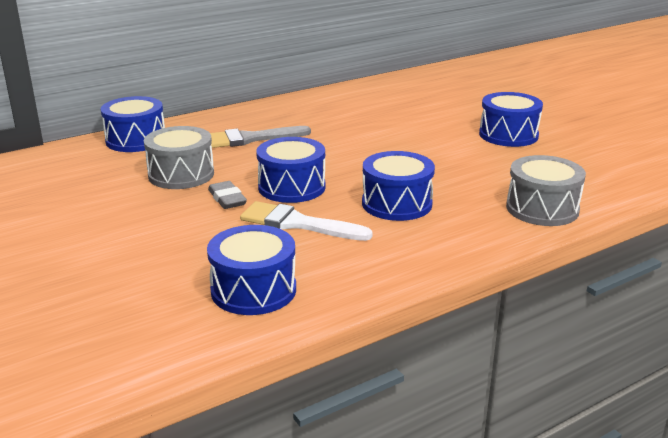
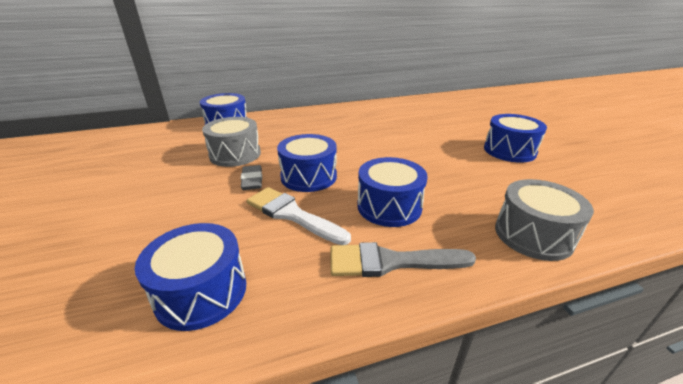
camera: 15 degrees right, 5 degrees up
(250, 139) = (303, 132): grey brush -> grey brush (391, 262)

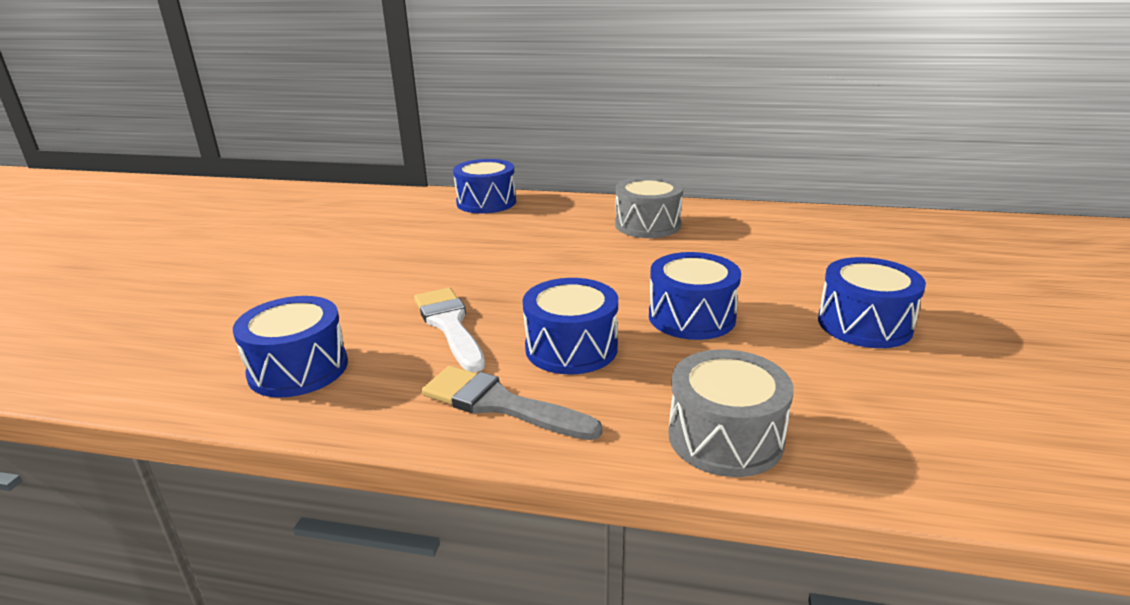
camera: 30 degrees right, 5 degrees down
(235, 154) = (458, 242): grey drum -> grey drum (647, 225)
(252, 180) = (446, 277): grey eraser -> none
(308, 176) = (514, 288): blue drum -> blue drum (691, 317)

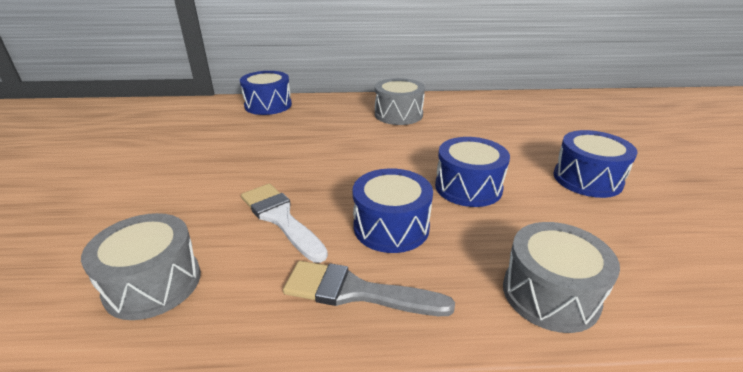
camera: 15 degrees left, 5 degrees up
(298, 369) = (153, 283): blue drum -> grey drum

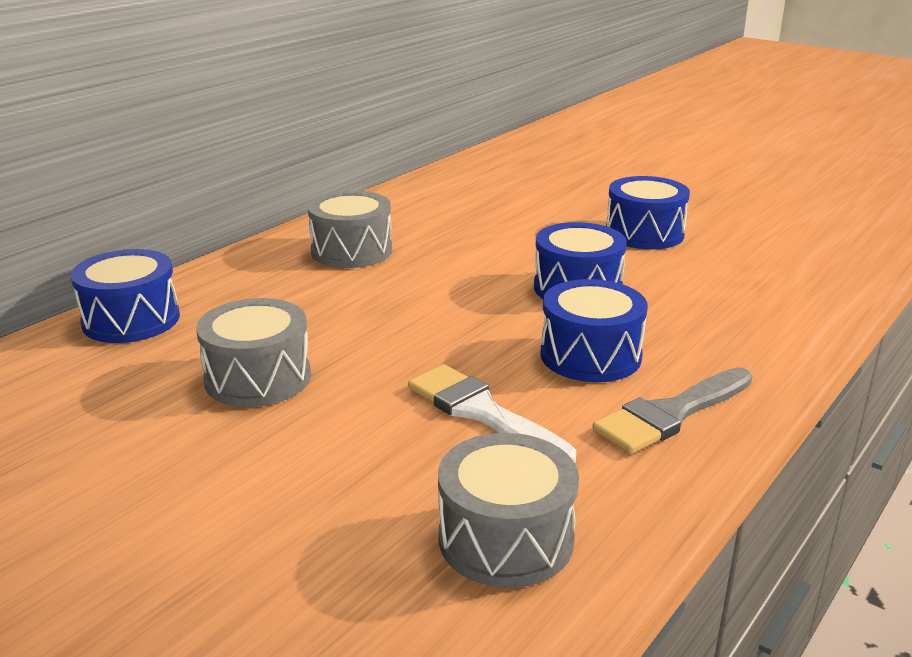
camera: 50 degrees left, 5 degrees down
(280, 218) = (482, 413): white brush -> white brush turned 45 degrees clockwise
(550, 294) = (772, 329): grey drum -> grey drum (258, 378)

